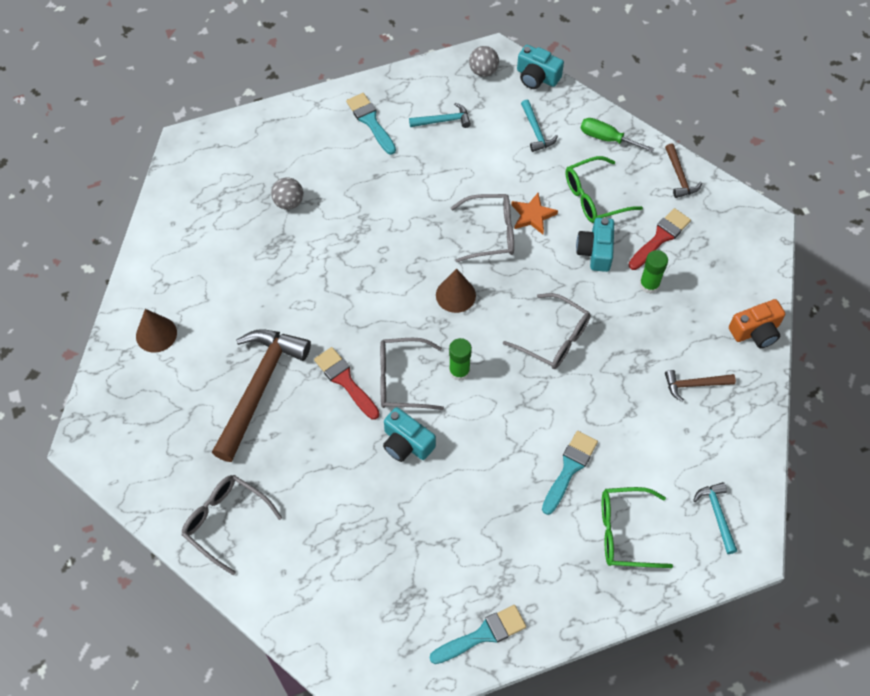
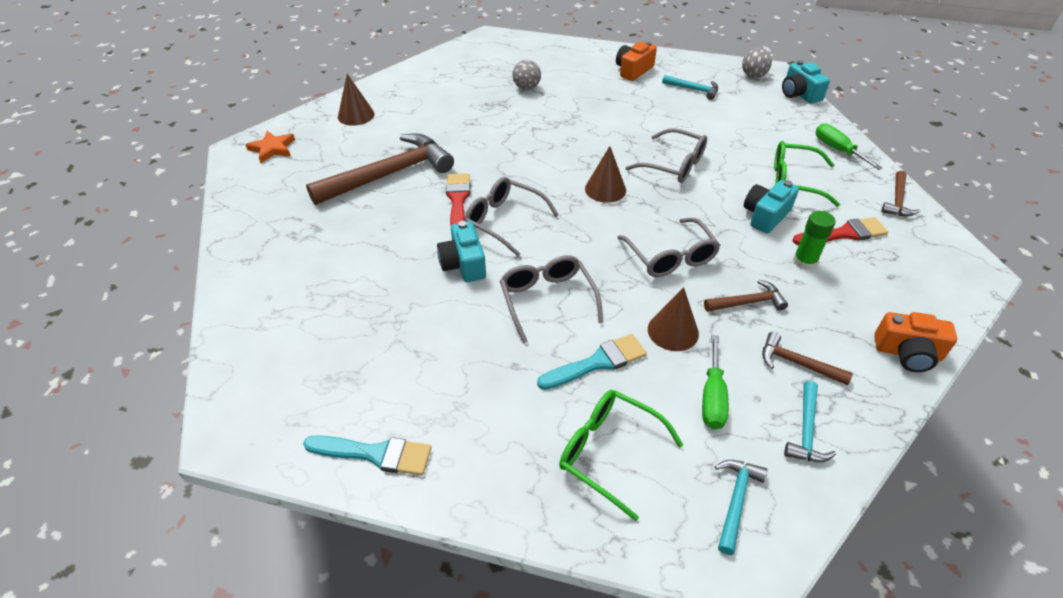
camera: 35 degrees right, 15 degrees down
(226, 522) = (268, 241): grey glasses -> grey glasses (547, 301)
(370, 121) = (633, 70): turquoise brush -> orange camera
(459, 371) = (559, 238): green glue stick -> none
(532, 215) = (723, 169): orange star -> orange star (272, 149)
(536, 131) = (771, 123): turquoise hammer -> turquoise hammer (806, 431)
(600, 409) = (673, 331): none -> brown cone
(633, 350) = (748, 302): none -> brown hammer
(659, 448) = (712, 397): none -> green screwdriver

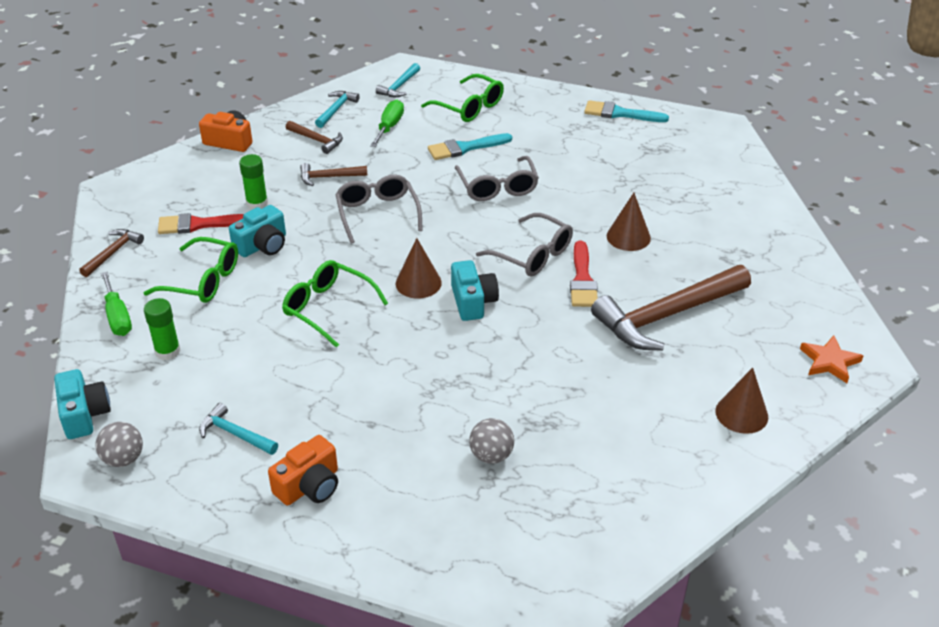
camera: 175 degrees left, 5 degrees down
(463, 264) = (571, 218): turquoise camera -> turquoise camera (473, 301)
(673, 165) = (328, 308): grey glasses -> green glasses
(673, 331) = (400, 162): brown cone -> brown cone (628, 237)
(777, 130) = (167, 351): none -> green glue stick

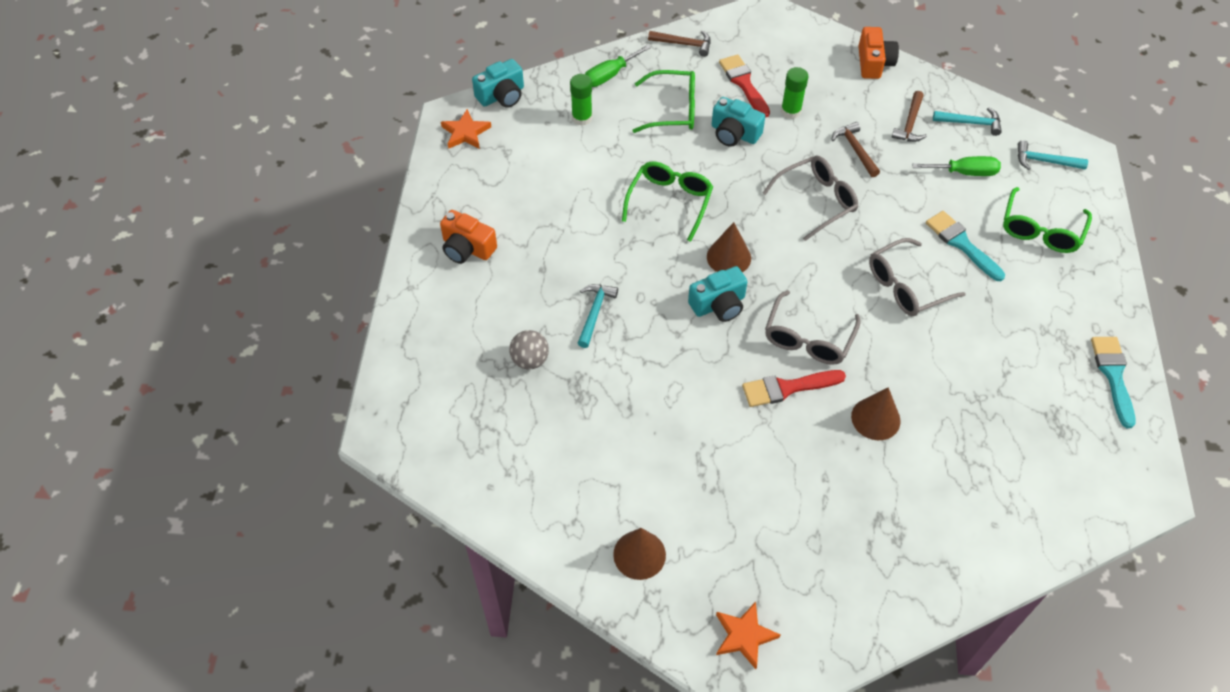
camera: 75 degrees right, 15 degrees up
(123, 459) = (465, 133): grey ball -> orange star
(202, 280) = (672, 110): green glasses -> green glasses turned 90 degrees counterclockwise
(235, 434) = (507, 187): turquoise hammer -> turquoise hammer (594, 312)
(666, 316) = (760, 471): brown hammer -> none

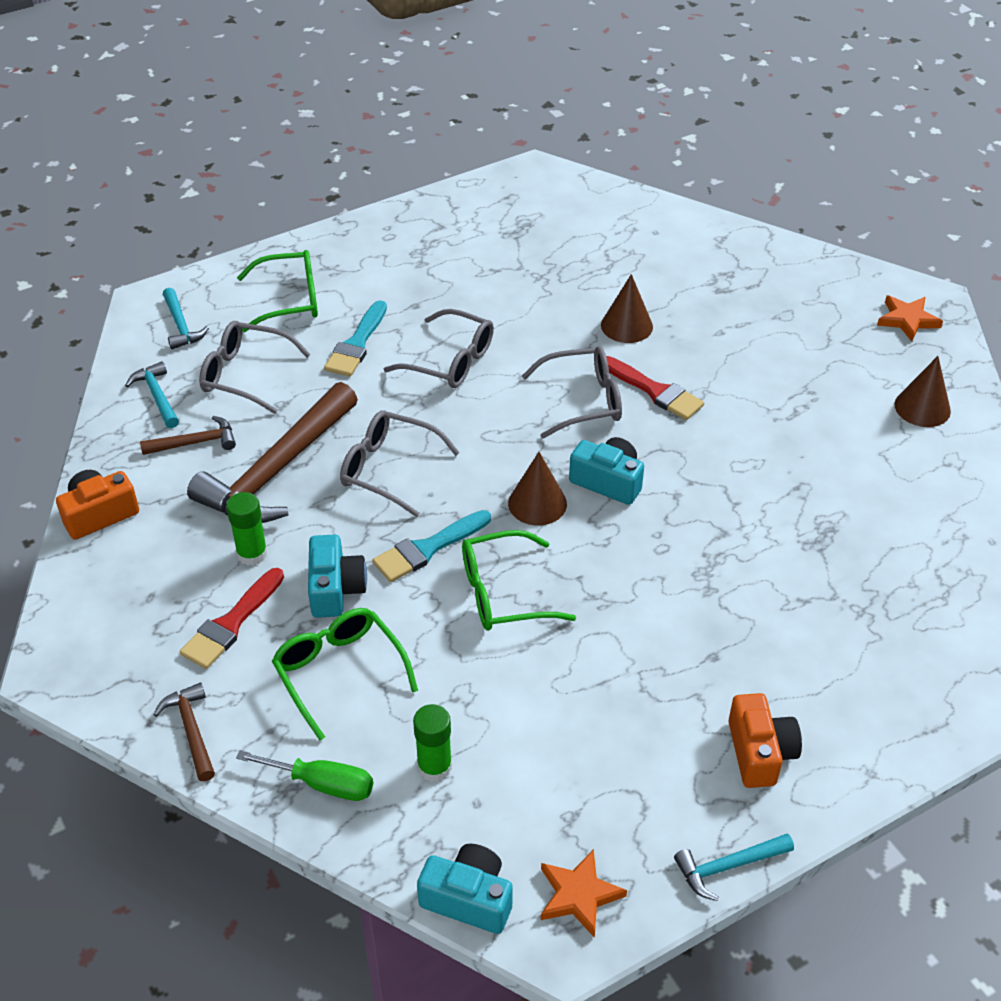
camera: 125 degrees left, 10 degrees down
(530, 360) = (834, 594): grey ball -> none
(594, 312) = (721, 575): turquoise hammer -> turquoise hammer (728, 867)
(855, 149) = (277, 471): brown hammer -> brown hammer, size x2.15
(964, 172) = (246, 375): green screwdriver -> grey glasses
(1113, 375) = (436, 214): turquoise brush -> turquoise brush (427, 549)

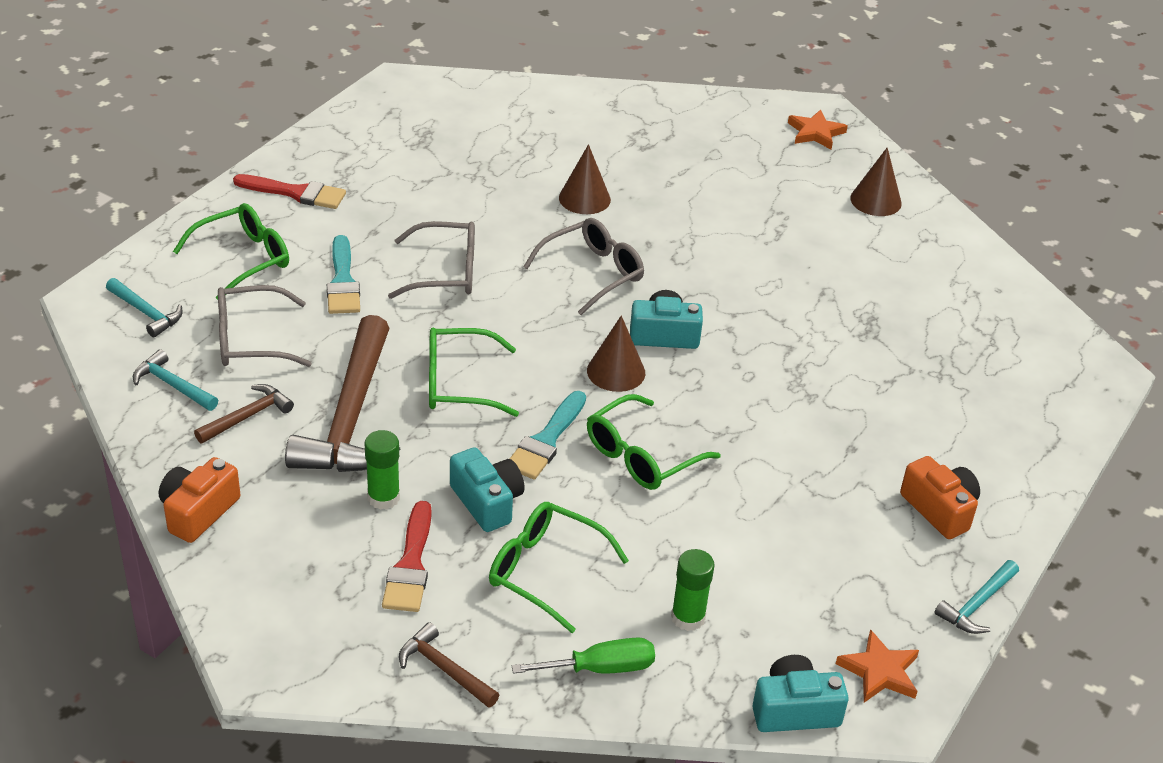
camera: 30 degrees left, 5 degrees down
(389, 469) = (459, 383): grey glasses -> green glasses
(655, 391) = (649, 247): red brush -> red brush (296, 193)

